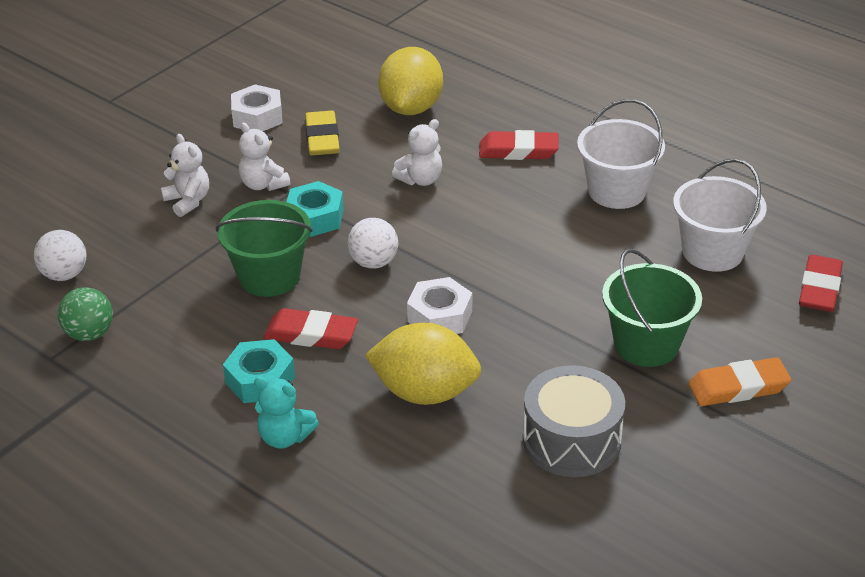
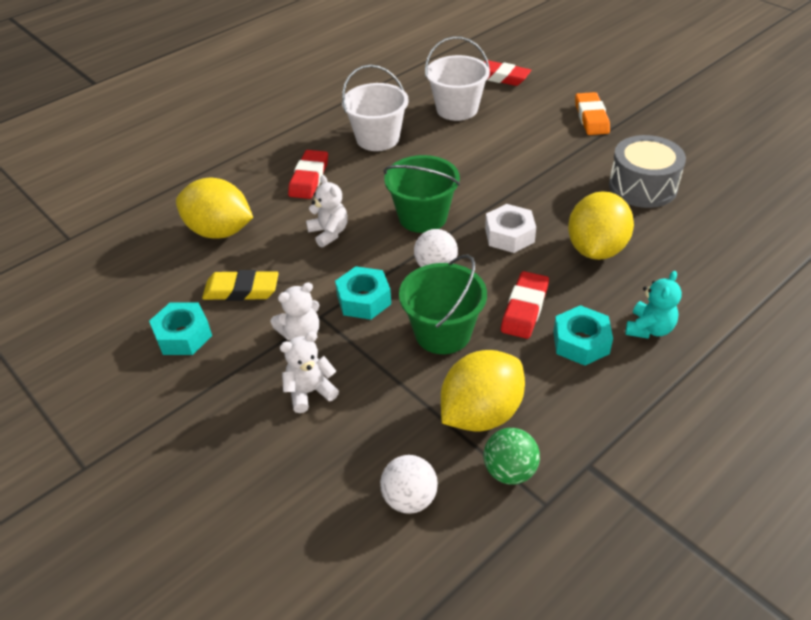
camera: 80 degrees left, 5 degrees up
(160, 311) = (481, 413): none -> yellow lemon
(257, 117) = (183, 335): white nut -> turquoise nut
(646, 344) = (548, 146): green bucket -> green bucket (422, 217)

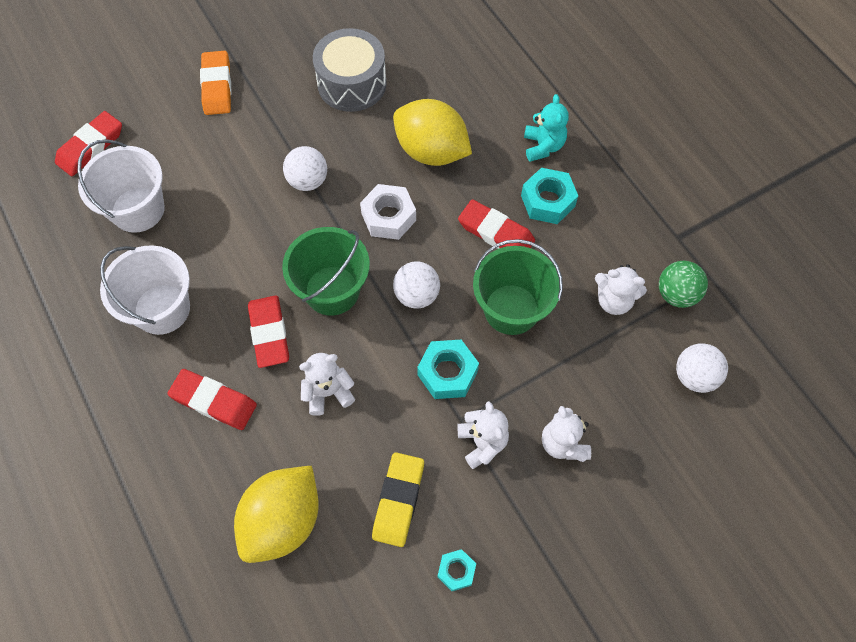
camera: 80 degrees left, 20 degrees up
(183, 335) = (456, 571): turquoise nut -> turquoise nut, size x0.60
(373, 192) = (269, 333): none -> red eraser
(481, 413) = (614, 300): yellow lemon -> white teddy bear
(524, 182) = (308, 181): none -> white ball
(591, 117) = (217, 86): orange eraser -> orange eraser turned 75 degrees clockwise
(649, 329) = (543, 146): turquoise teddy bear -> turquoise teddy bear turned 45 degrees clockwise

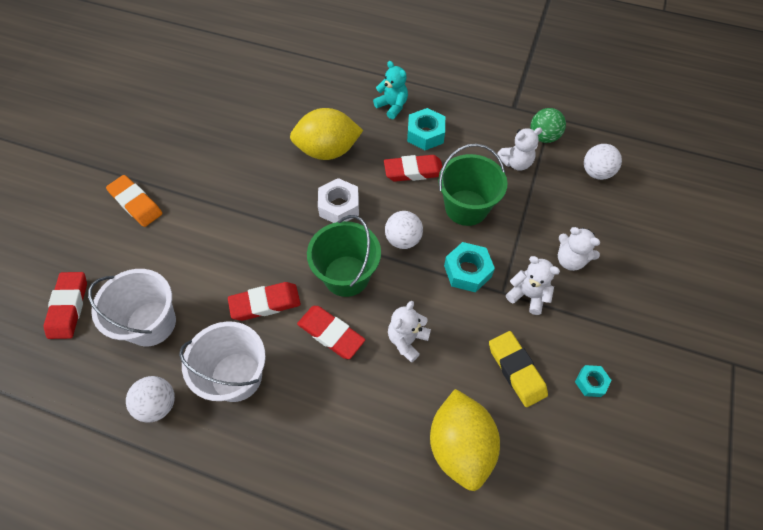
camera: 40 degrees left, 5 degrees down
(214, 401) = (336, 408): red eraser -> red eraser (265, 303)
(308, 181) = (263, 220): white ball -> white ball (158, 405)
(352, 83) = (235, 143): grey drum -> none

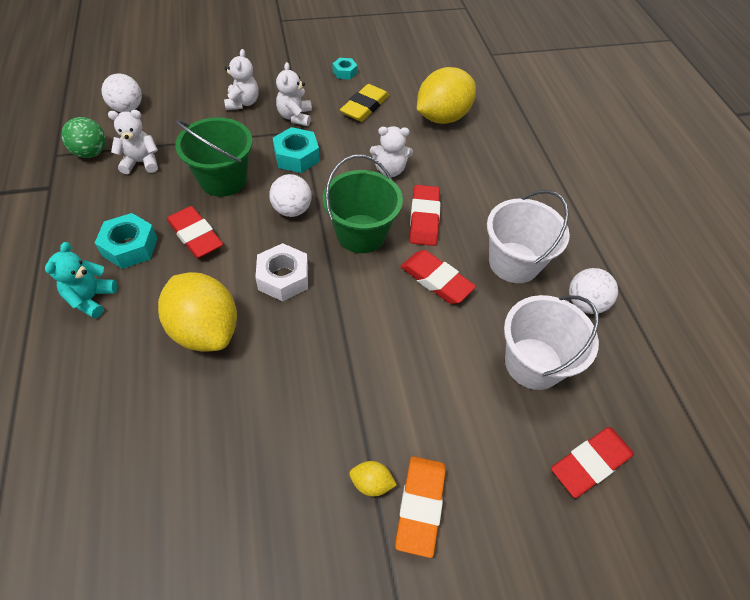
camera: 125 degrees left, 5 degrees down
(167, 188) = (371, 483): none -> yellow lemon
(516, 163) = (141, 162): white teddy bear -> white teddy bear turned 45 degrees counterclockwise

